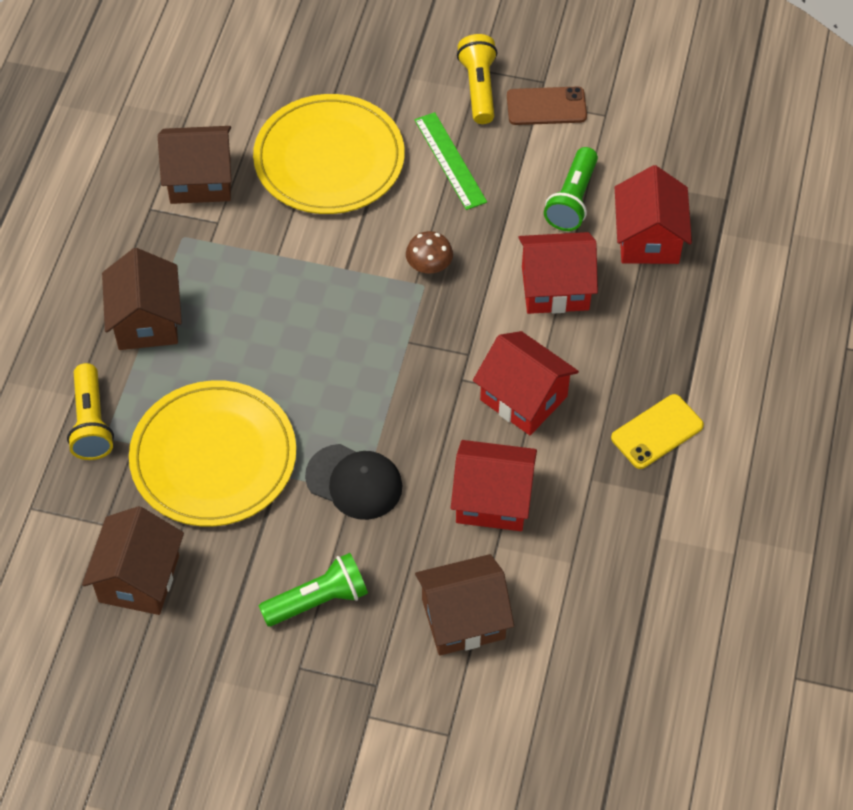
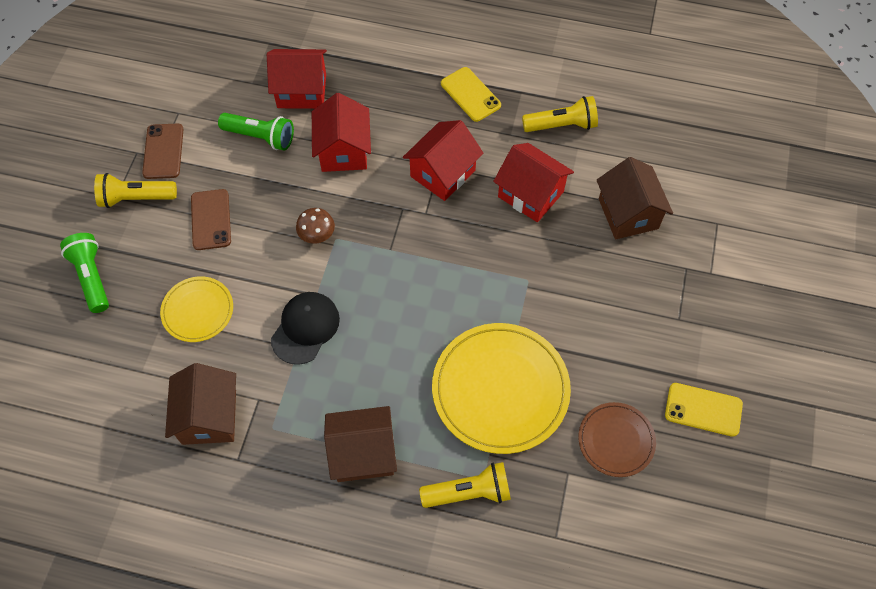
camera: 90 degrees left, 5 degrees up
(139, 579) = (616, 440): brown house -> brown plate
(170, 683) = (703, 410): none -> yellow phone
(318, 600) = (622, 308): green flashlight -> green flashlight (92, 277)
(329, 159) = (198, 310): yellow plate -> yellow plate, size x0.55
(354, 482) = (519, 285): black cap -> black cap (305, 328)
(450, 161) = (211, 220): green ruler -> brown phone
(493, 500) = (530, 194): red house -> red house turned 60 degrees counterclockwise
(610, 544) = (561, 125): none -> yellow flashlight

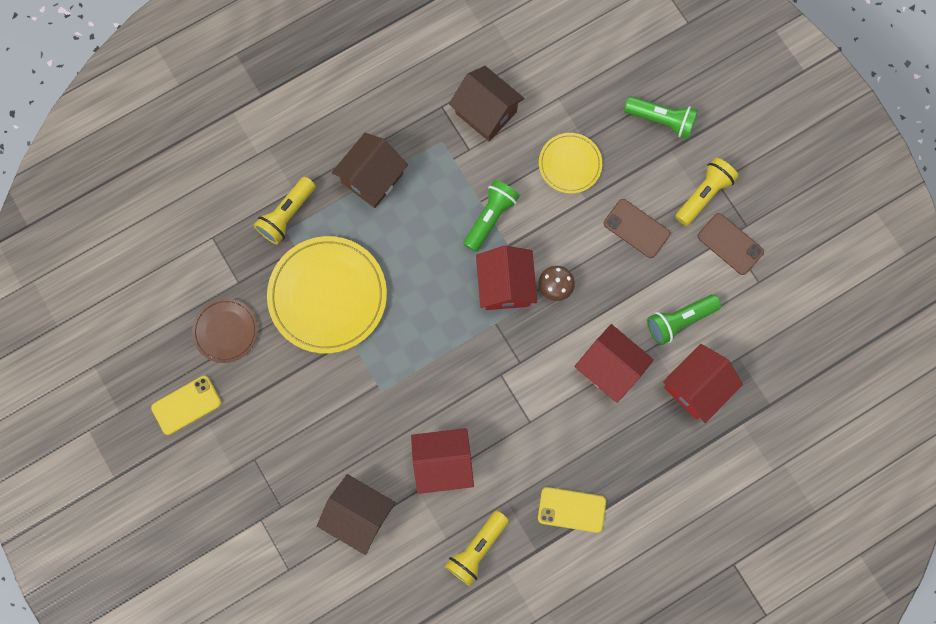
camera: 135 degrees right, 15 degrees up
(305, 328) = (490, 218): black cap -> green flashlight
(442, 173) = (521, 418): red house -> red house (505, 285)

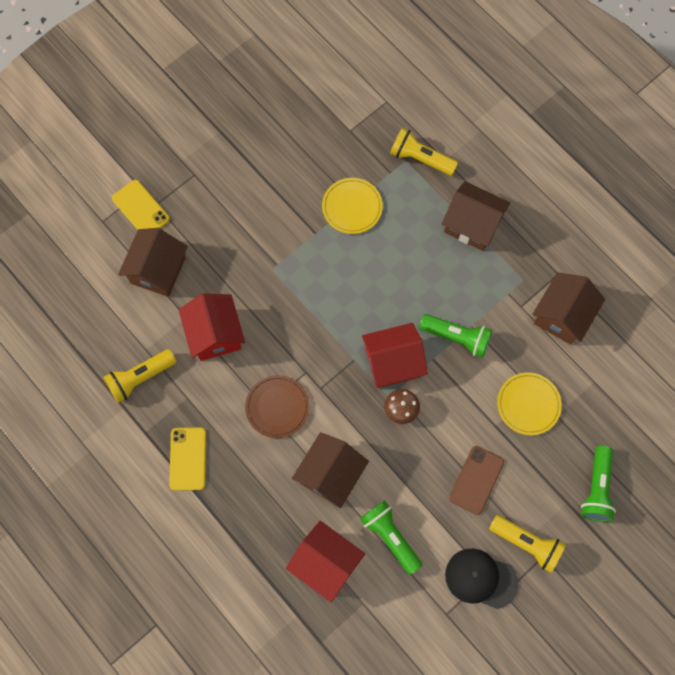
camera: 80 degrees right, 5 degrees down
(186, 405) = (233, 111): yellow phone -> yellow phone (141, 208)
(225, 331) = (304, 129): brown plate -> brown plate (277, 407)
(327, 296) = (352, 207): yellow plate -> yellow plate, size x0.55
(477, 549) = (140, 378): yellow flashlight -> yellow flashlight turned 60 degrees counterclockwise
(609, 367) = (330, 474): red house -> brown house
(730, 244) = (480, 578): brown phone -> black cap

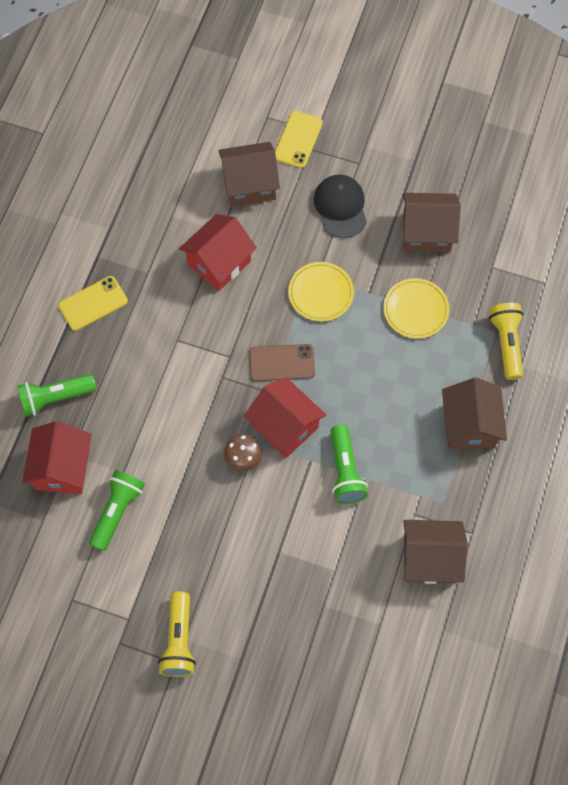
camera: 60 degrees right, 5 degrees down
(140, 378) = (143, 226): yellow flashlight -> none
(277, 407) = (182, 350): brown plate -> none
(330, 474) = (146, 428): brown house -> brown house (426, 232)
(476, 480) = (215, 561): brown phone -> brown phone (282, 363)
(480, 578) = (122, 614): black cap -> black cap (341, 207)
(528, 404) = (318, 572): yellow plate -> yellow plate (320, 293)
(596, 488) = (271, 681): green flashlight -> green flashlight (55, 398)

